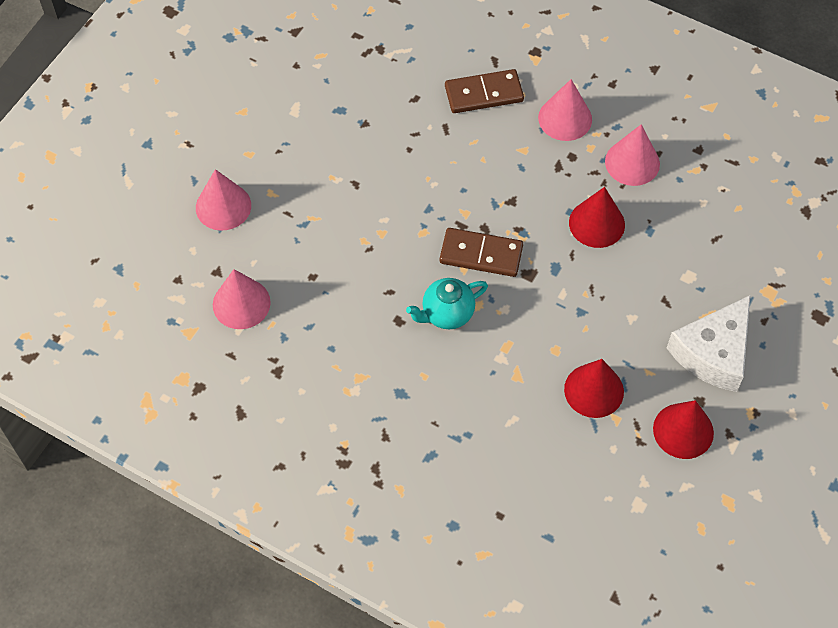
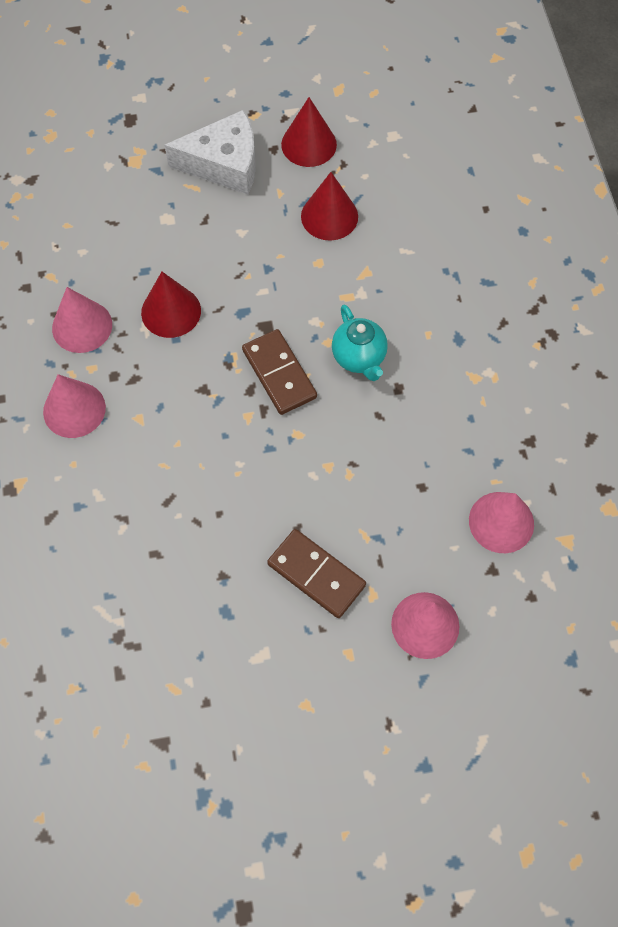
camera: 130 degrees left, 5 degrees up
(447, 314) = (359, 358): turquoise teapot -> turquoise teapot turned 45 degrees clockwise
(484, 94) = (100, 497): brown domino -> brown domino (316, 574)

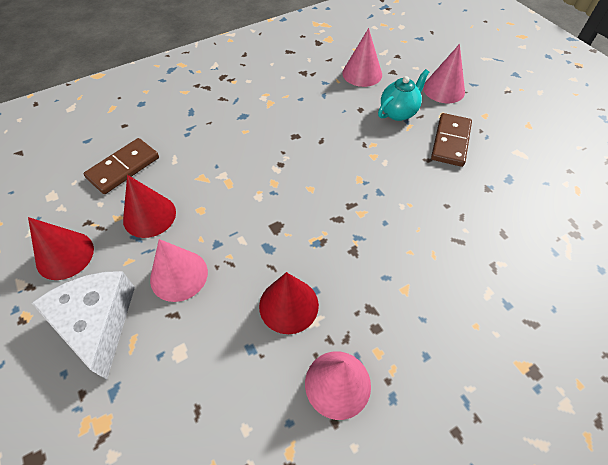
camera: 110 degrees left, 10 degrees down
(74, 409) = (427, 349): pink cone -> pink cone (179, 275)
(279, 374) = (315, 204): brown domino -> brown domino (123, 168)
(359, 358) = (280, 162): turquoise teapot -> turquoise teapot (398, 112)

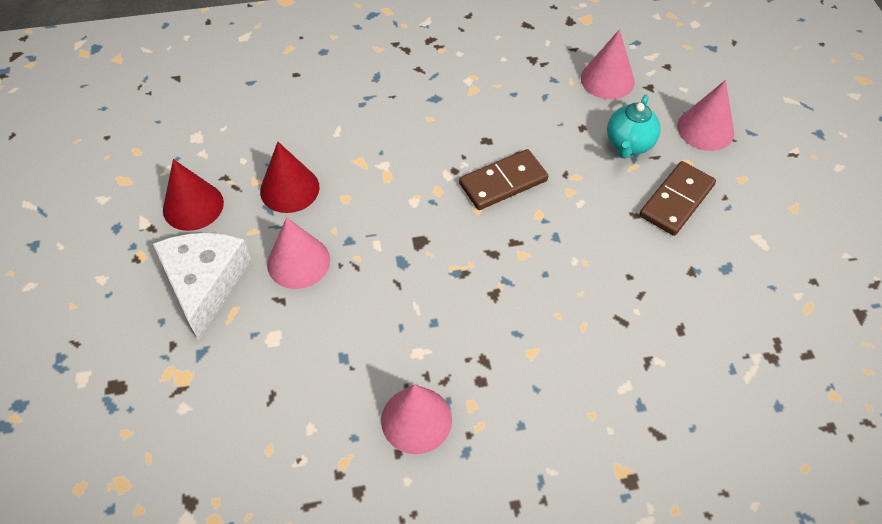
camera: 20 degrees right, 0 degrees up
(123, 168) = (279, 126): brown domino -> brown domino (503, 182)
(288, 305) = (399, 328): red cone -> none
(398, 112) = (629, 145): turquoise teapot -> turquoise teapot turned 135 degrees clockwise

